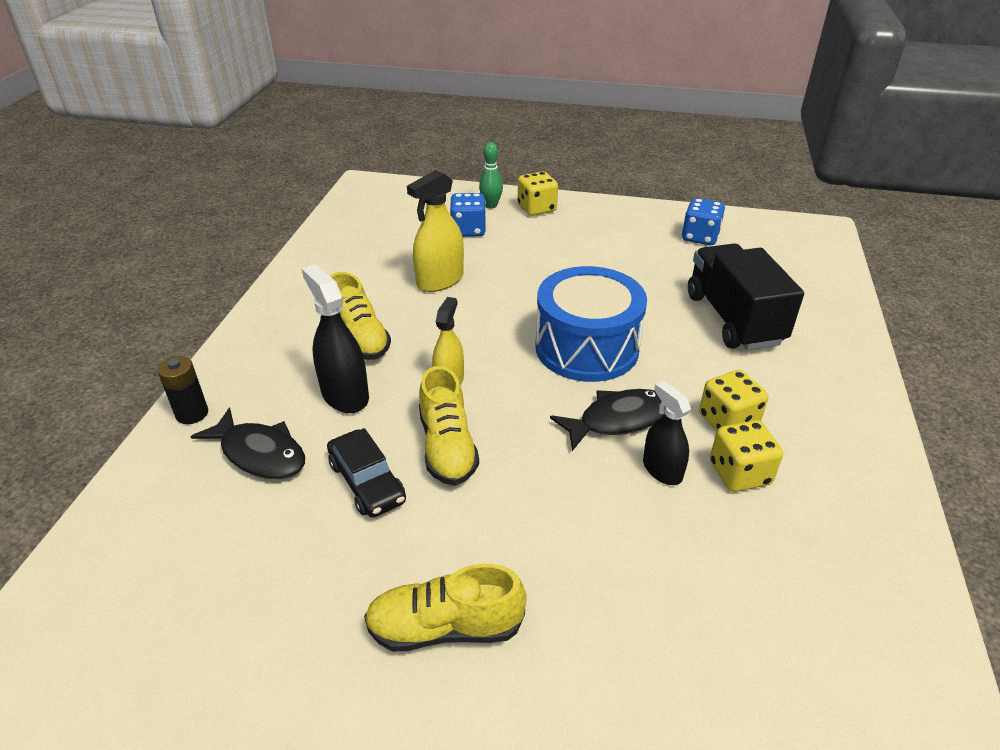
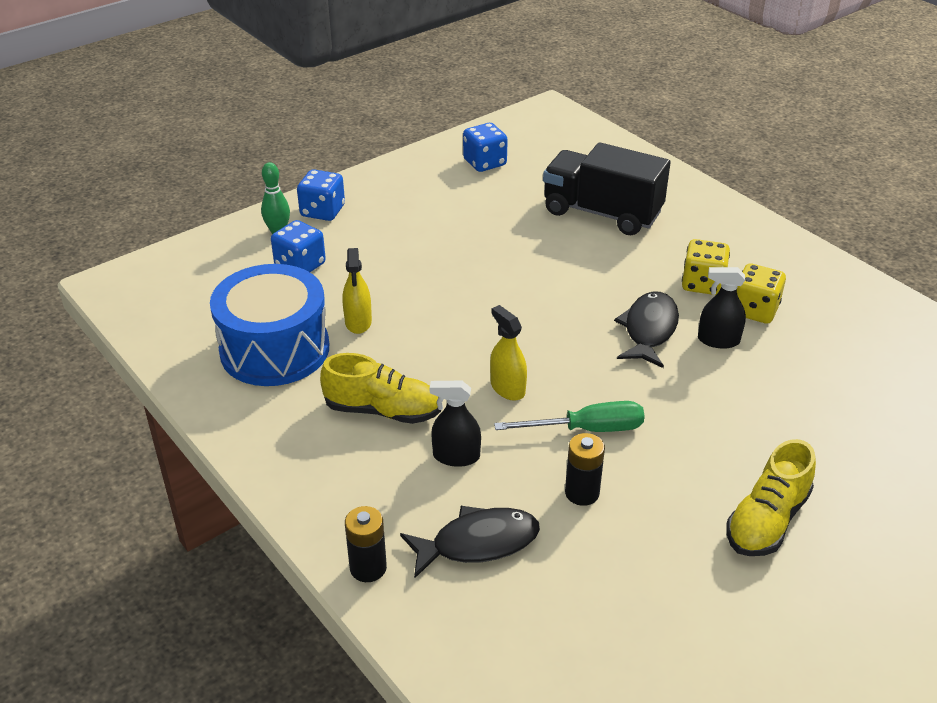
camera: 50 degrees left, 0 degrees up
(345, 395) = (456, 456): black spray bottle -> black spray bottle, size x0.66
(367, 482) = (582, 493): black car -> black battery
(440, 280) = (358, 322): yellow spray bottle -> yellow spray bottle, size x0.66
(447, 447) = (587, 429): yellow shoe -> green screwdriver
(536, 208) = (322, 211): yellow dice -> blue dice
(586, 347) = (551, 297): blue drum -> blue drum (275, 349)

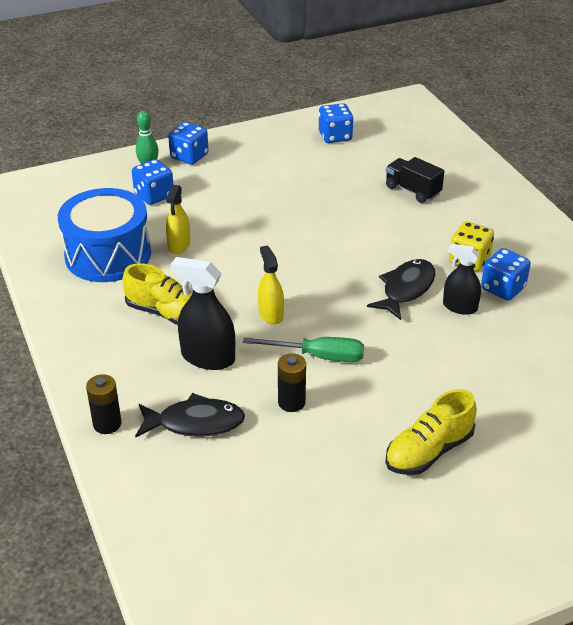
camera: 15 degrees right, 0 degrees up
(456, 456) = (208, 357): black spray bottle -> black spray bottle, size x1.51
(602, 213) = (412, 190): black truck -> black truck, size x0.57
(754, 310) = (502, 288): yellow dice -> blue dice

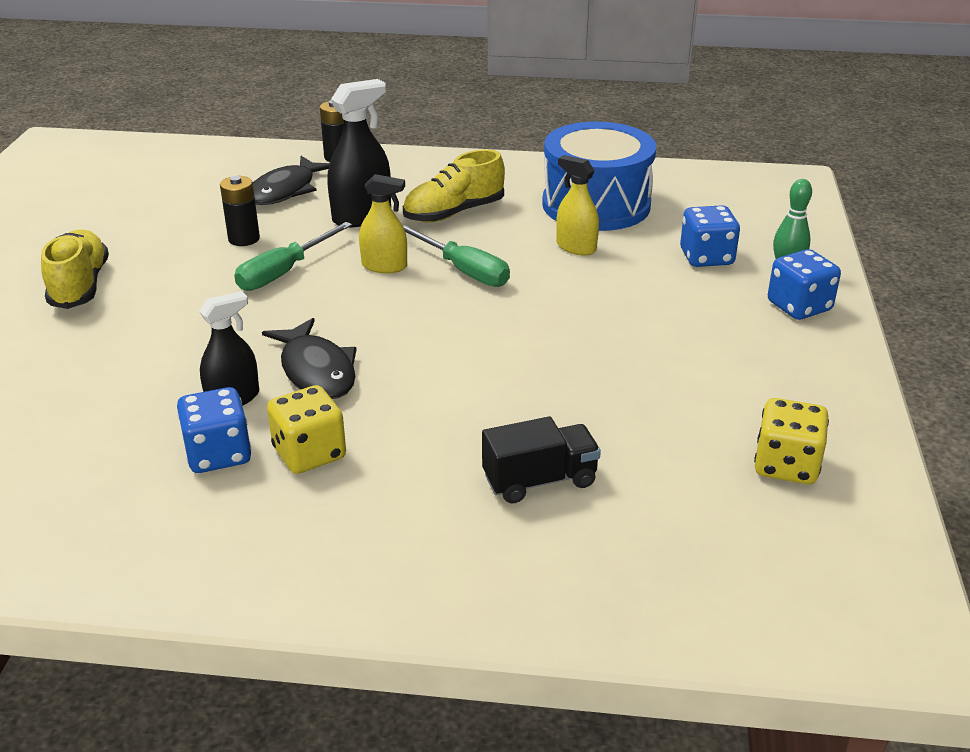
camera: 120 degrees right, 5 degrees down
(248, 279) = (464, 271): none -> green screwdriver
(335, 136) = (786, 465): blue dice -> yellow dice

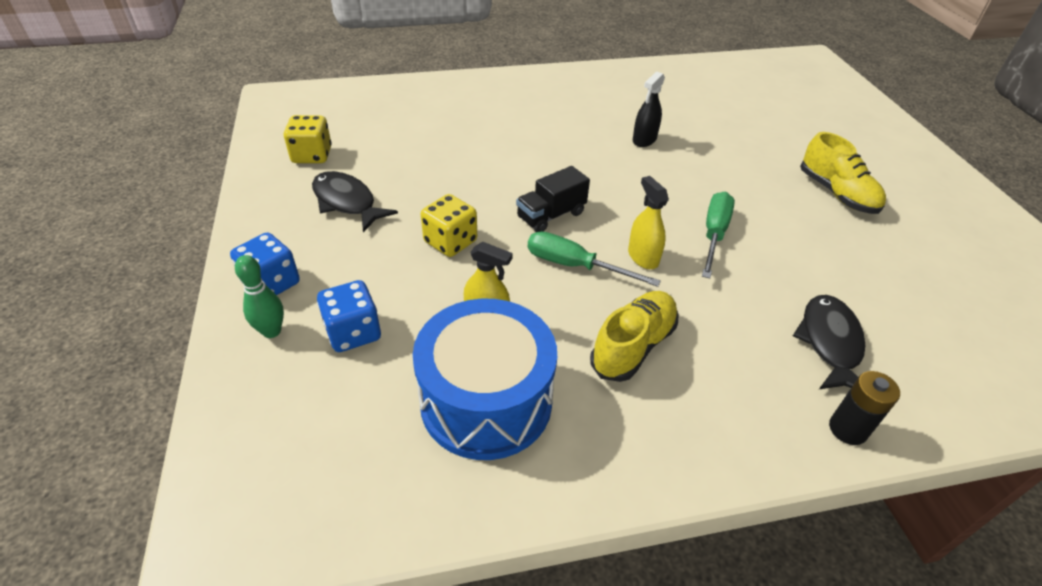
camera: 160 degrees right, 10 degrees up
(218, 454) = (621, 114): blue dice -> none
(244, 239) = (786, 264): black battery -> none
(309, 453) = (576, 121): yellow dice -> yellow dice (450, 242)
(316, 371) = (614, 163): black fish -> black fish (347, 202)
(362, 216) = (717, 318): black spray bottle -> none
(384, 266) = (643, 257): yellow spray bottle -> yellow spray bottle turned 75 degrees clockwise
(539, 480) = (450, 127): black truck -> black truck (551, 215)

